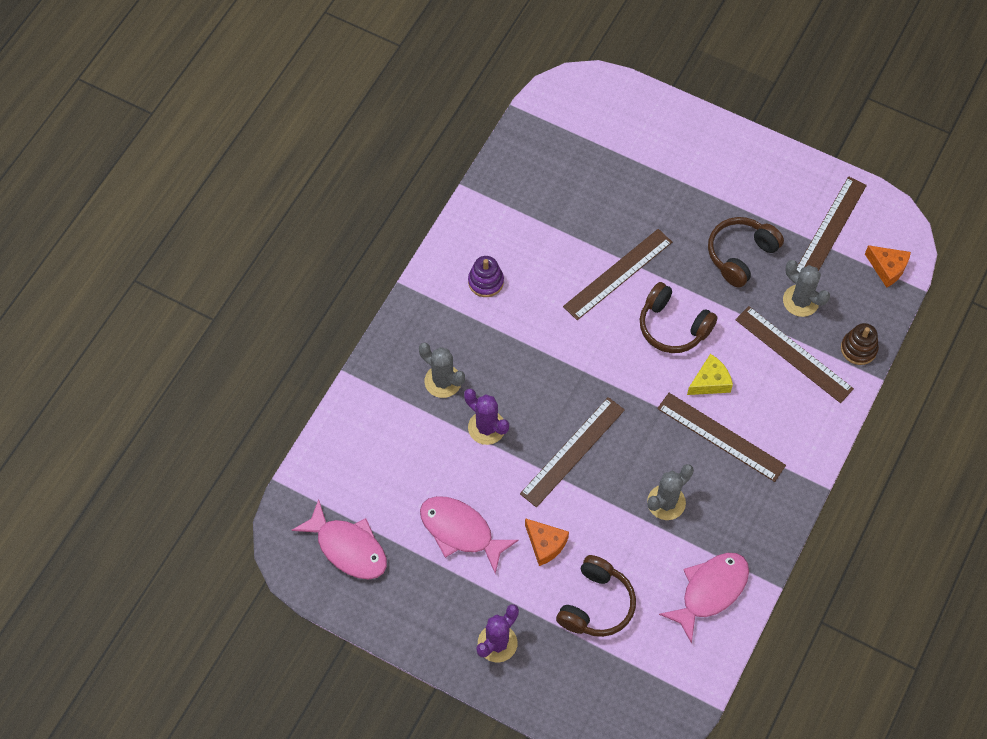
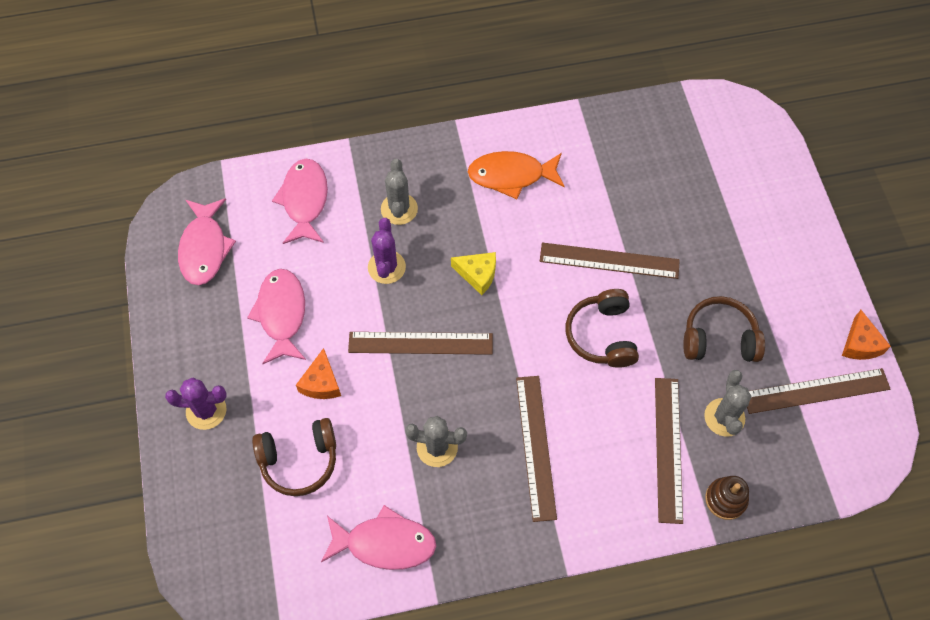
camera: 50 degrees right, 0 degrees up
(371, 443) = (305, 200): none -> pink fish
(486, 282) = (511, 175): purple stacking toy -> orange fish
(710, 382) = (579, 401): yellow cheese -> yellow cheese (477, 274)
(887, 268) = (828, 466): orange cheese -> orange cheese (860, 344)

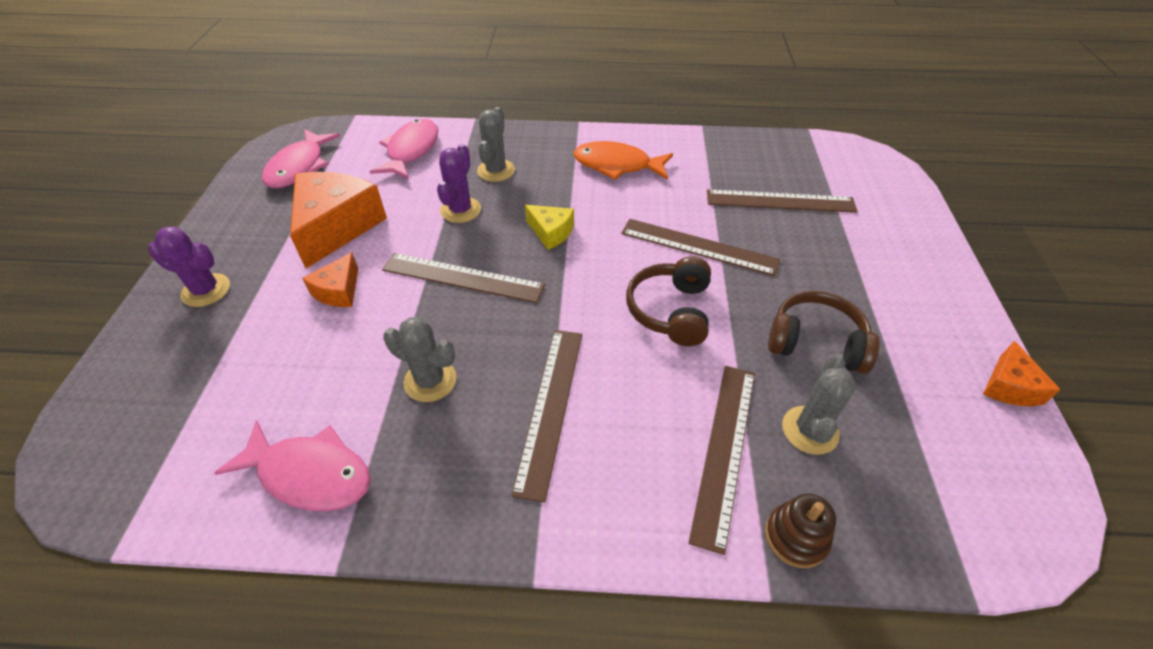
camera: 15 degrees right, 15 degrees down
(282, 314) = (336, 227): pink fish -> orange cheese
(299, 460) = (268, 358): brown headphones -> none
(816, 391) = (944, 427): brown ruler -> brown ruler (780, 201)

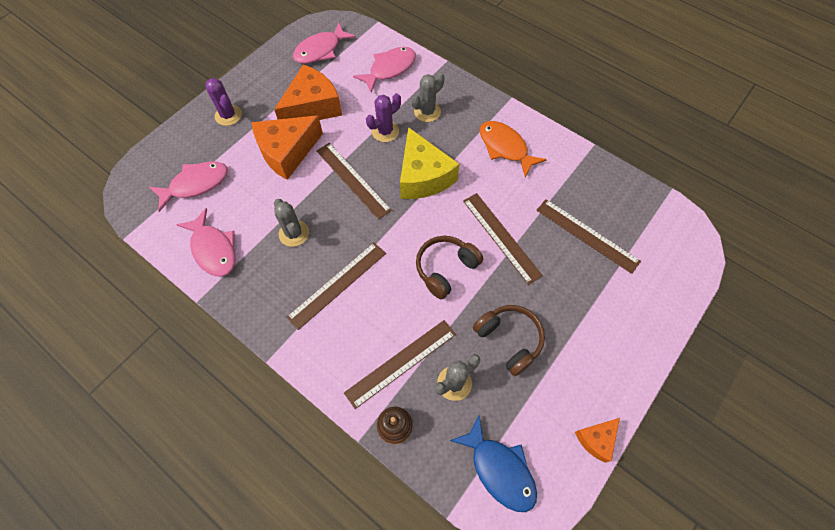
camera: 35 degrees right, 15 degrees up
(210, 402) = (195, 184): none -> pink fish
(338, 291) = (287, 152): orange cheese -> orange cheese, size x1.95
(551, 232) = (423, 176): yellow cheese -> yellow cheese, size x1.95
(963, 495) = (499, 469): none -> blue fish

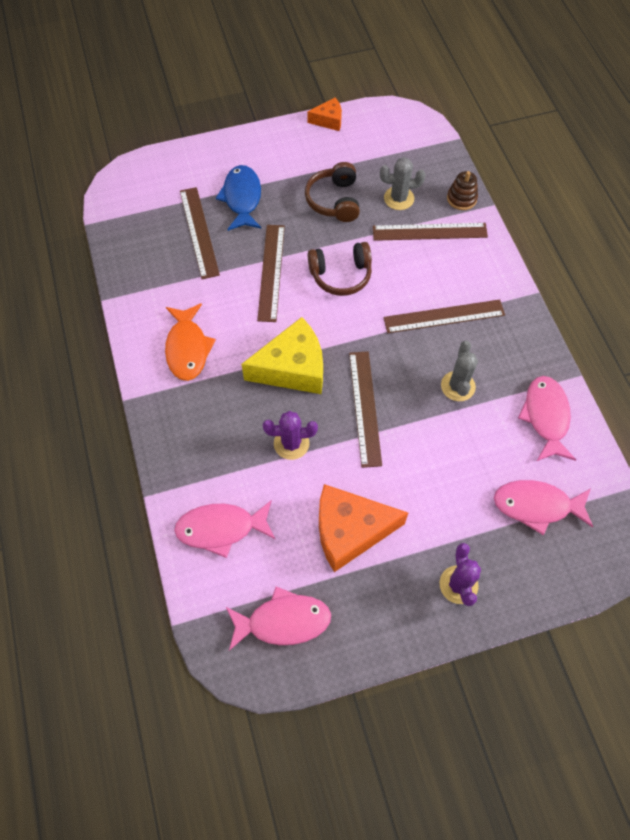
camera: 145 degrees left, 0 degrees up
(287, 152) = (414, 485): orange cheese -> none
(423, 176) = (292, 368): yellow cheese -> yellow cheese turned 60 degrees clockwise
(427, 112) = (227, 439): grey cactus -> none
(499, 469) = (406, 140): blue fish -> blue fish (242, 198)

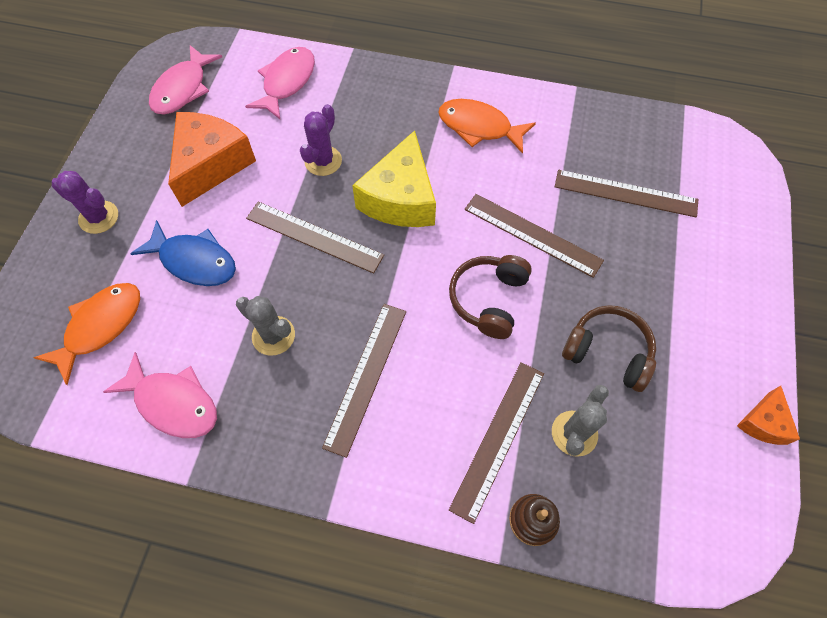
camera: 120 degrees right, 0 degrees up
(242, 198) = (658, 255): blue fish -> blue fish (194, 261)
(537, 506) = (100, 327): pink fish -> orange fish

